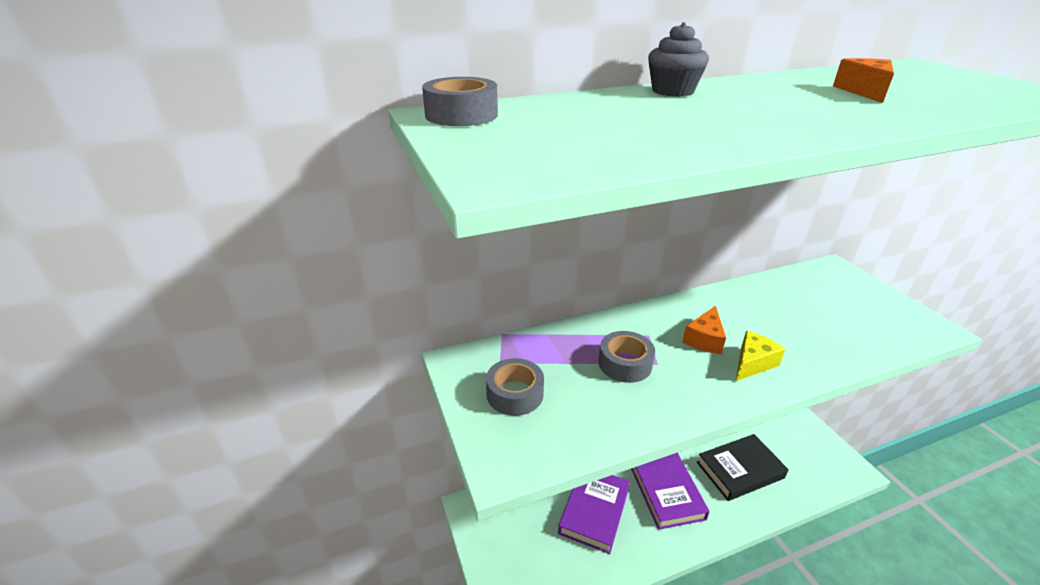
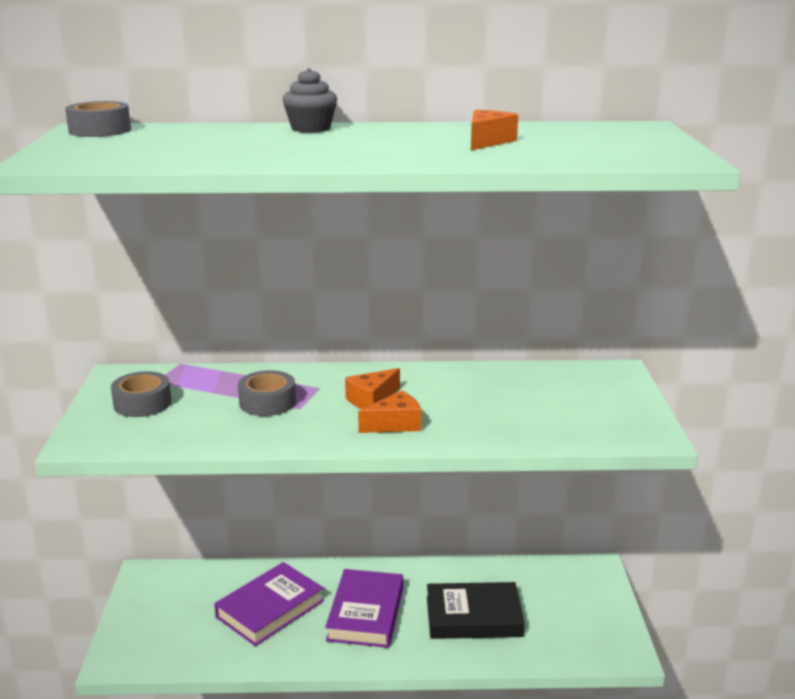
camera: 20 degrees right, 10 degrees down
(752, 363) = (395, 424): yellow cheese -> orange cheese

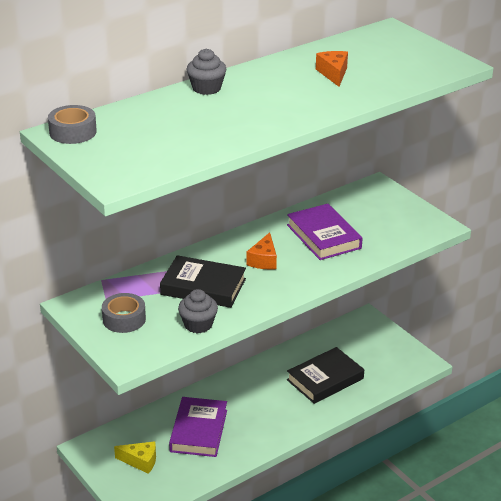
camera: 35 degrees left, 10 degrees up
(176, 613) = (140, 461): none -> yellow cheese
(204, 435) = (198, 324): none -> grey cupcake
(267, 402) = (203, 287): grey tape -> black book
(365, 613) = (260, 406): purple book -> purple book (323, 236)
(395, 424) = (299, 272): orange cheese -> none

